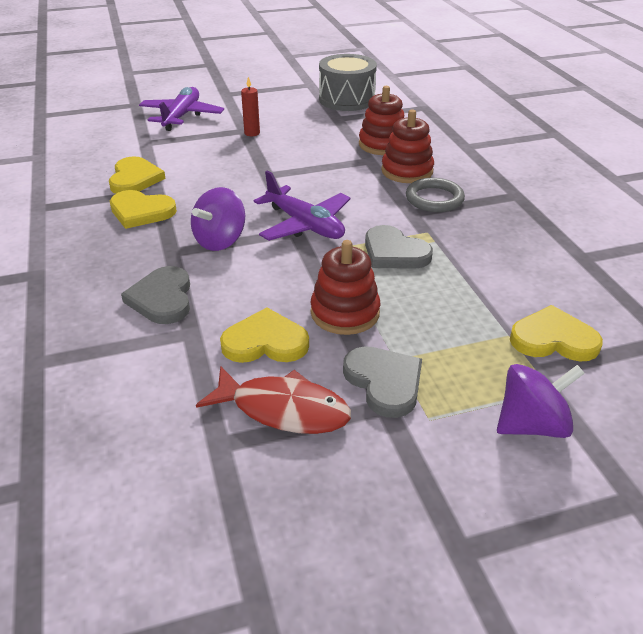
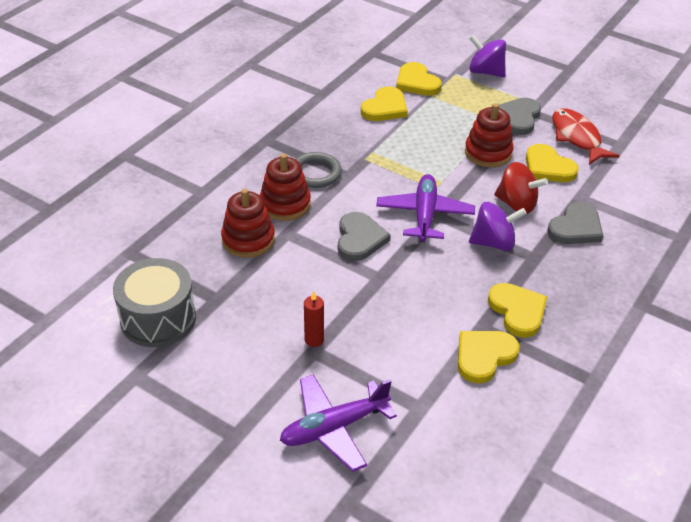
camera: 130 degrees left, 5 degrees up
(244, 282) = (516, 204): none -> red spinning top
(394, 252) = (406, 161): grey heart -> grey heart (359, 239)
(512, 286) = (385, 107): none -> yellow heart

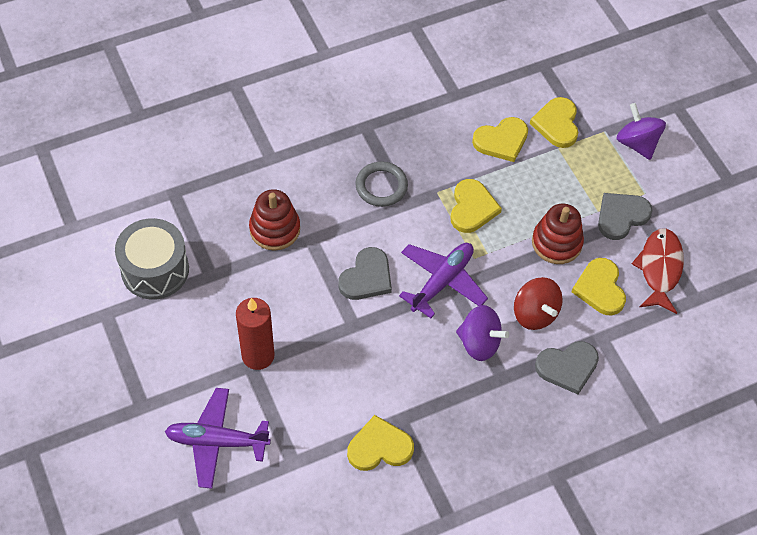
camera: 30 degrees right, 15 degrees up
(285, 204) = (331, 207): red stacking toy -> none
(314, 340) = (258, 356): red candle -> red candle, size x1.83
(517, 311) = (442, 421): yellow heart -> yellow heart (472, 208)

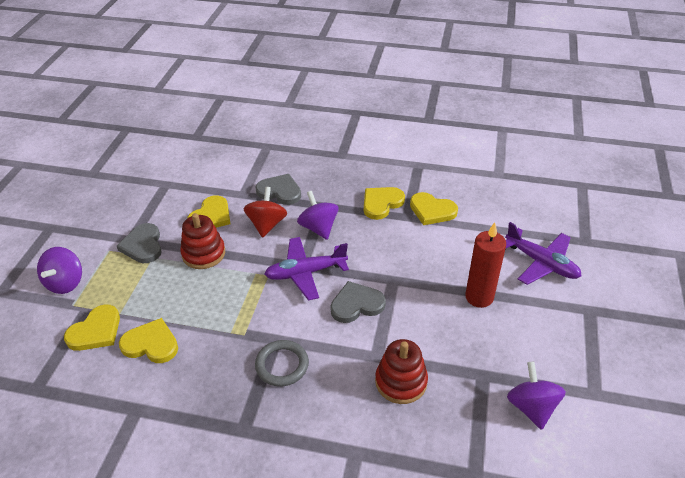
camera: 140 degrees left, 15 degrees down
(155, 270) = (531, 407): grey drum -> purple spinning top
(472, 208) = (232, 307): yellow heart -> yellow heart (381, 203)
(621, 216) = (143, 245): grey heart -> grey heart turned 75 degrees clockwise
(659, 269) = (163, 207): red fish -> none

